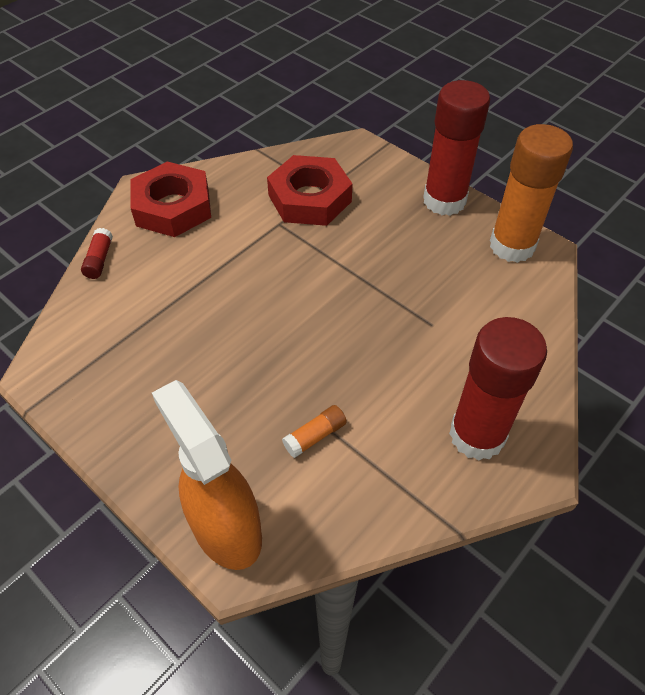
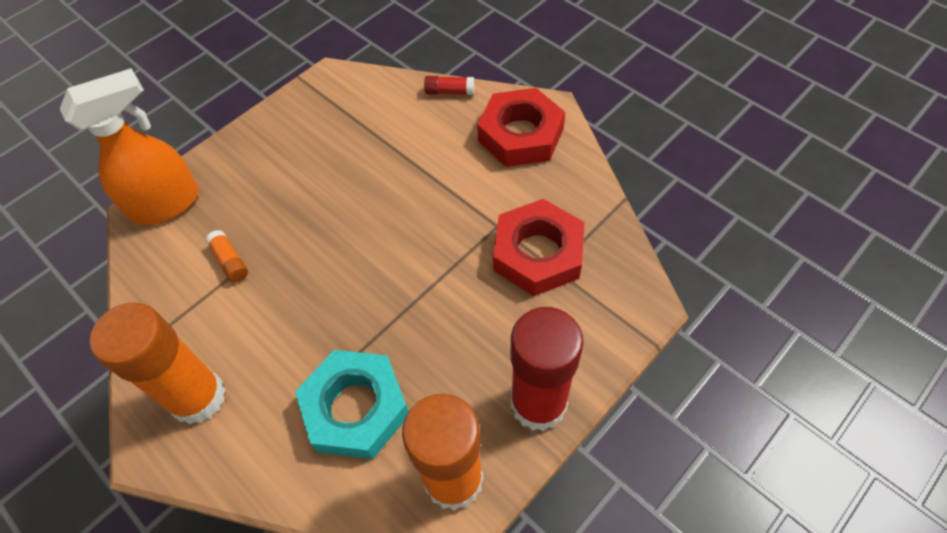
camera: 95 degrees right, 5 degrees up
(466, 309) = (356, 408): none -> turquoise nut
(477, 435) = (198, 397): red glue stick -> orange glue stick

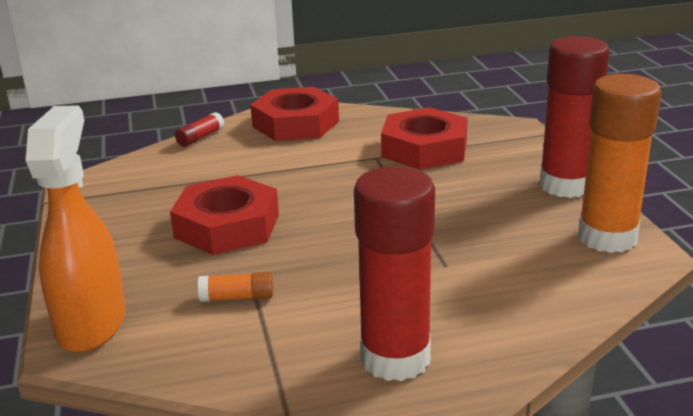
camera: 60 degrees left, 30 degrees down
(198, 397) = (395, 358): orange glue stick -> red glue stick
(320, 196) = (227, 226): none -> red nut
(356, 408) = (496, 266): turquoise nut -> none

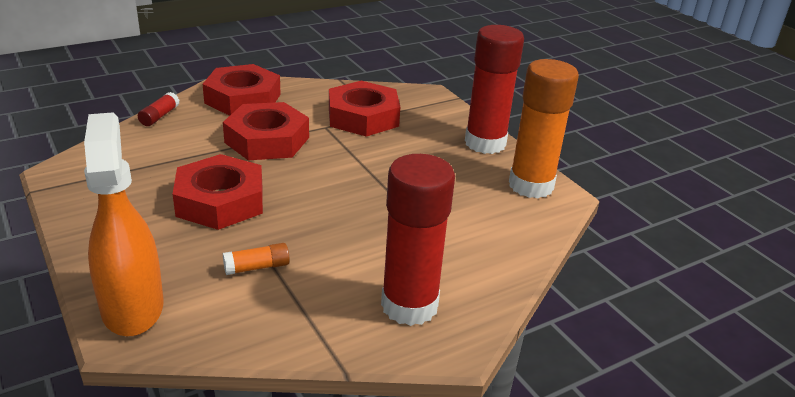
camera: 20 degrees left, 5 degrees up
(304, 167) = (267, 140): none -> red nut

